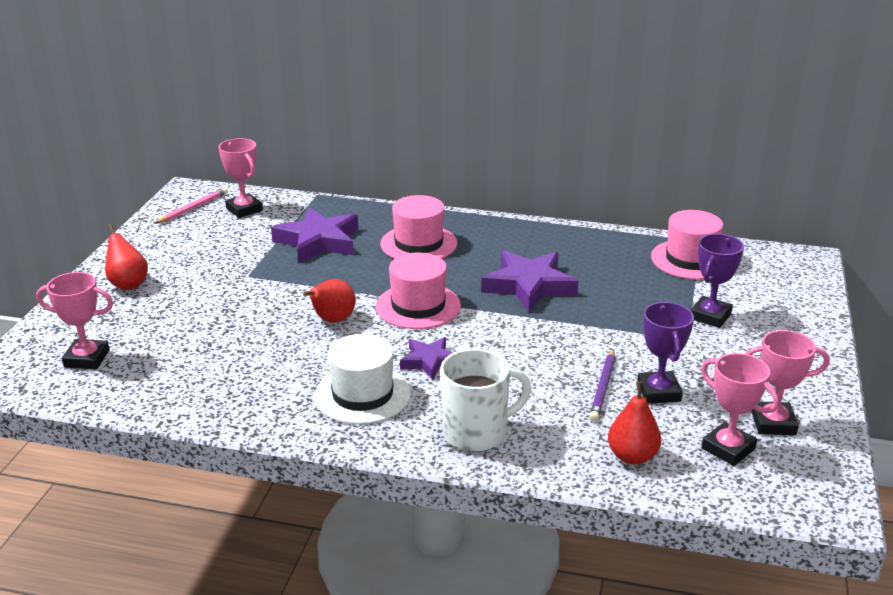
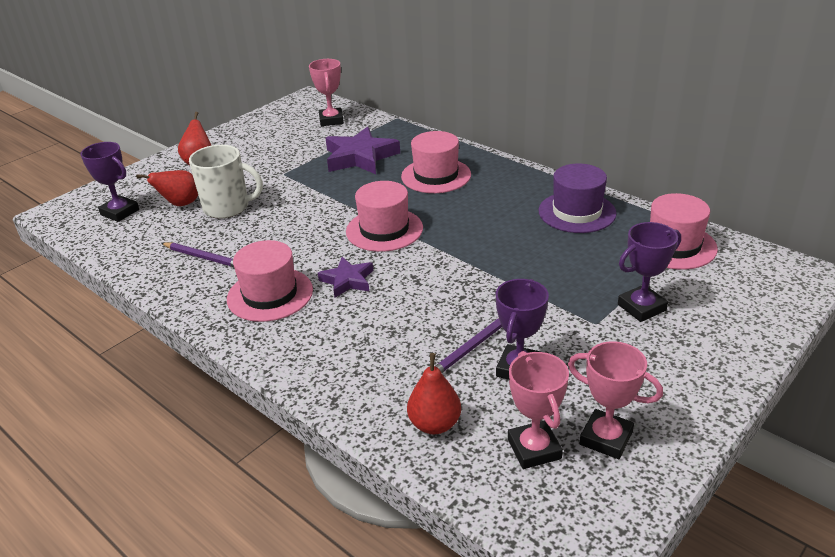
camera: 30 degrees right, 5 degrees up
(87, 359) = (120, 212): pink trophy -> purple trophy
(193, 208) = (297, 112): pink pencil -> none
(248, 379) = (204, 257): none -> purple pencil
(332, 320) = (308, 225): red pear -> red pear (180, 204)
(362, 394) = (270, 294): white hat -> pink hat
(476, 433) = (323, 356): white mug -> white mug (227, 208)
(529, 286) = (494, 234): purple star -> none
(584, 249) = (577, 212): none -> purple hat

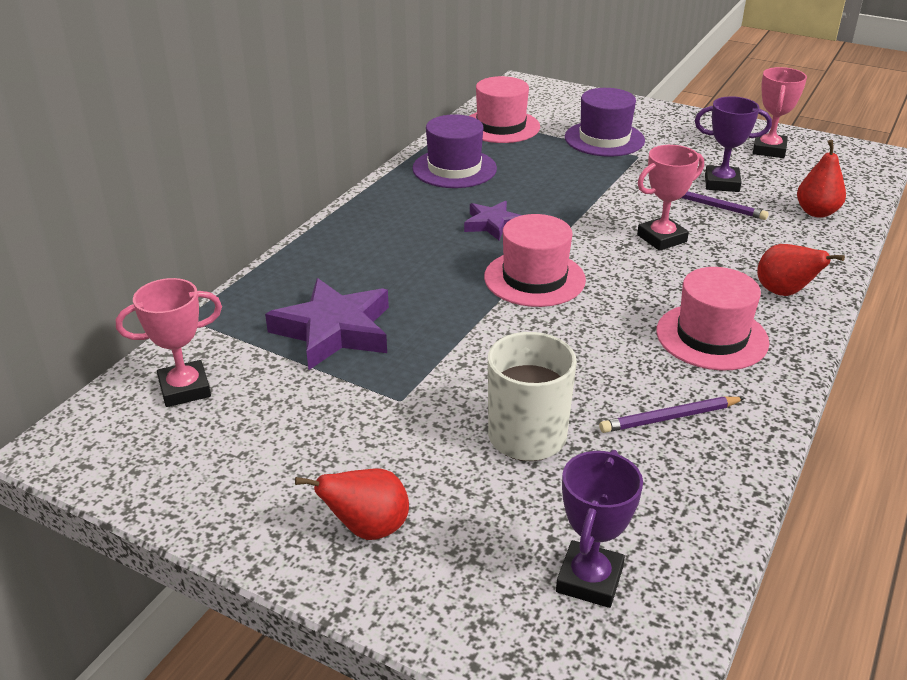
camera: 105 degrees left, 0 degrees up
(180, 204) = (533, 499): red pear -> red pear (784, 293)
(204, 257) = (669, 418): purple pencil -> purple pencil turned 120 degrees counterclockwise
(347, 280) = (652, 287): purple star -> purple star (492, 224)
(436, 176) = (386, 259): pink hat -> none
(534, 449) = (803, 173): pink trophy -> pink trophy (661, 238)
(641, 307) = (604, 139): purple trophy -> purple hat

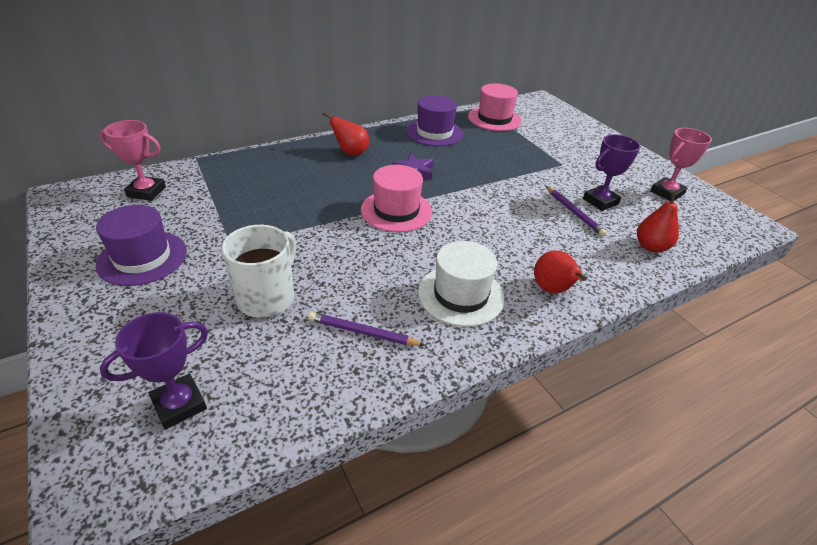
camera: 30 degrees right, 5 degrees up
(334, 330) = (252, 193): purple star -> none
(367, 529) = (119, 306): red pear -> red pear (351, 153)
(604, 139) = (552, 147): purple hat -> purple hat (142, 258)
(661, 238) = (510, 219): pink trophy -> none
(712, 337) = (461, 295): pink hat -> white hat
(721, 183) = (600, 201): purple trophy -> purple trophy turned 75 degrees counterclockwise

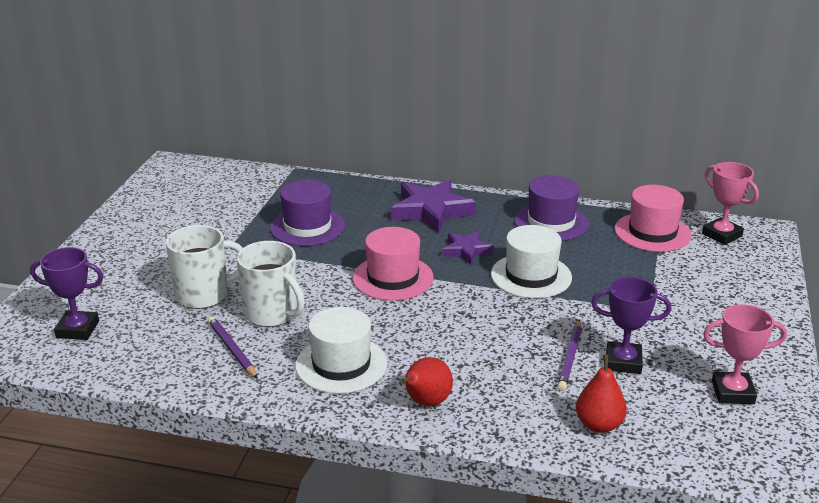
camera: 45 degrees right, 10 degrees down
(142, 258) = (164, 231): purple hat -> purple hat (307, 227)
(146, 192) = (225, 183): pink trophy -> pink trophy (722, 235)
(350, 283) = (272, 314): none -> white mug
(351, 153) = (431, 211): red pear -> purple star
(475, 171) = (531, 276): none -> white hat

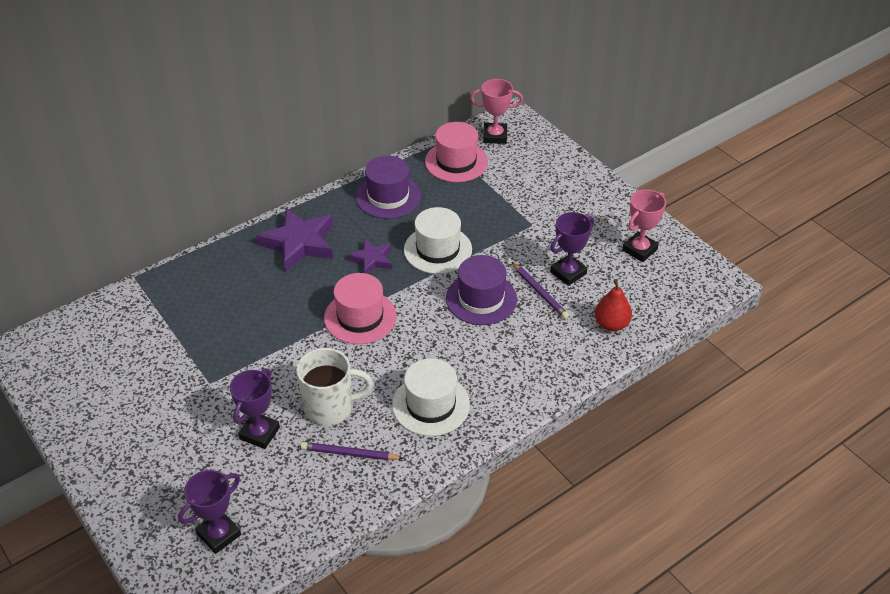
camera: 50 degrees left, 15 degrees up
(203, 295) = (259, 433): white mug -> purple trophy
(307, 227) = (236, 321): purple hat -> purple hat (481, 299)
(426, 402) = (513, 387): red pear -> none

